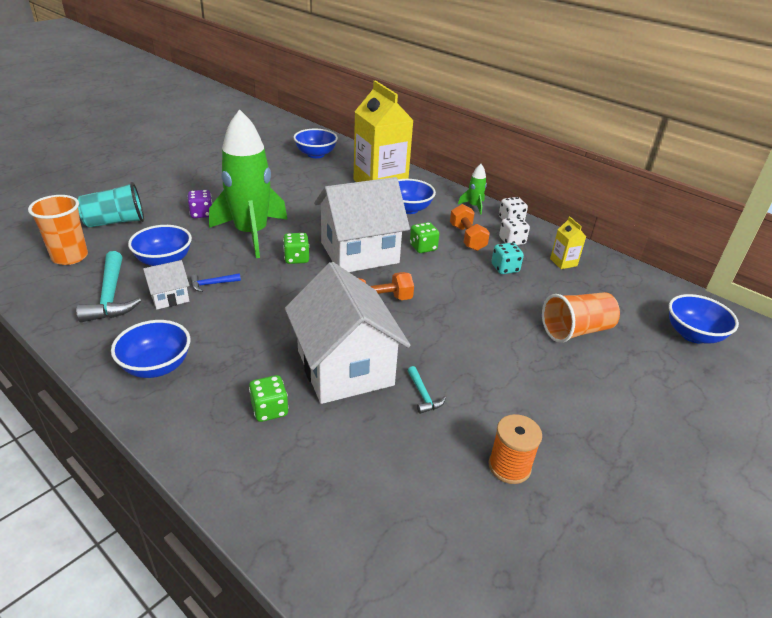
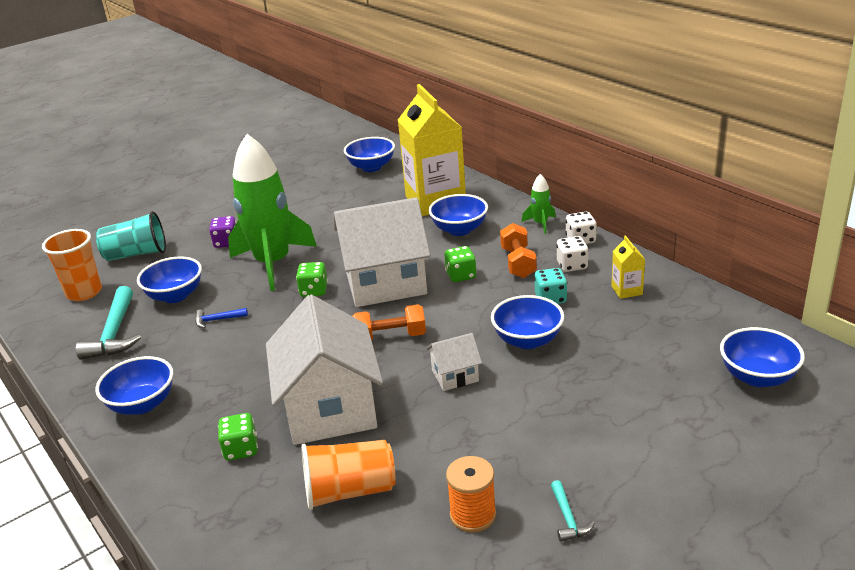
camera: 15 degrees right, 5 degrees down
(169, 297) = (171, 334): white house -> white house (455, 376)
(423, 395) = (405, 439): turquoise hammer -> turquoise hammer (568, 518)
(499, 304) = (527, 340): none -> blue bowl
(576, 331) = (609, 371): orange cup -> orange cup (349, 491)

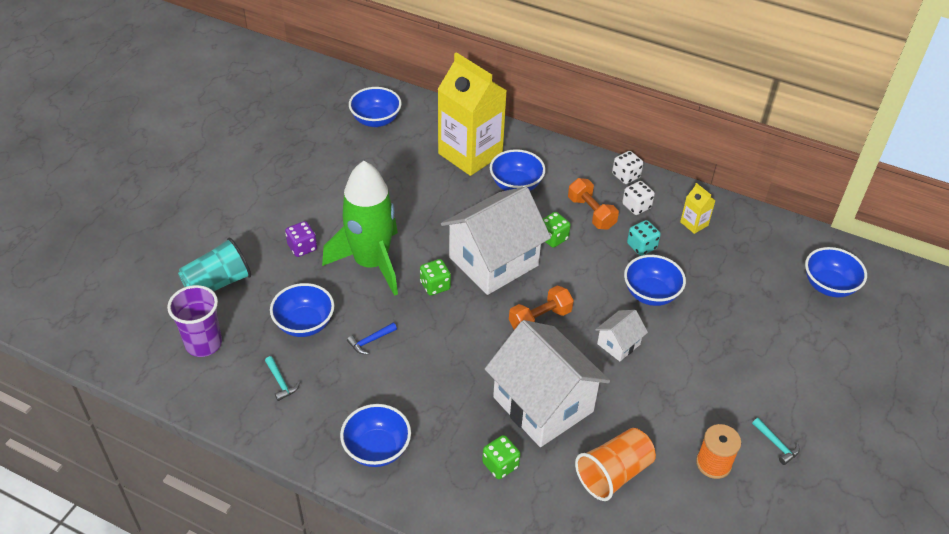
camera: 30 degrees left, 15 degrees up
(84, 292) = (203, 343): orange cup -> purple cup
(114, 333) = (281, 382): turquoise hammer -> turquoise hammer, size x0.49
(540, 224) = (581, 164): green rocket -> none

